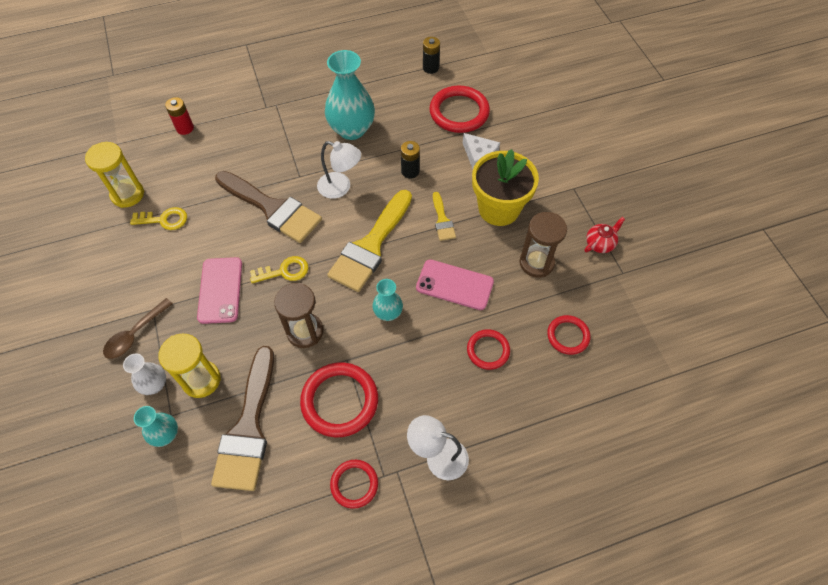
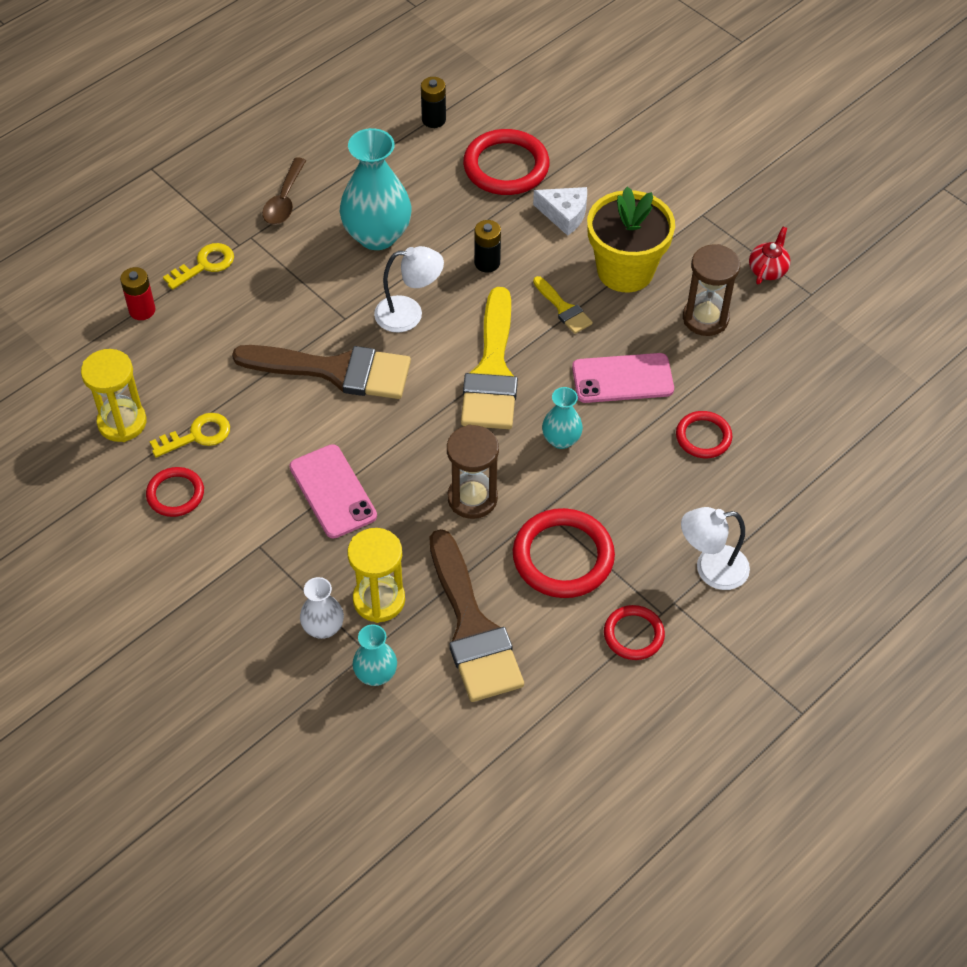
camera: 25 degrees left, 5 degrees down
(135, 334) = (257, 583): brown spoon -> brown spoon (284, 200)
(284, 271) = (401, 439): yellow key -> yellow key (205, 265)
(568, 336) = (785, 387): red ring -> red ring (175, 494)

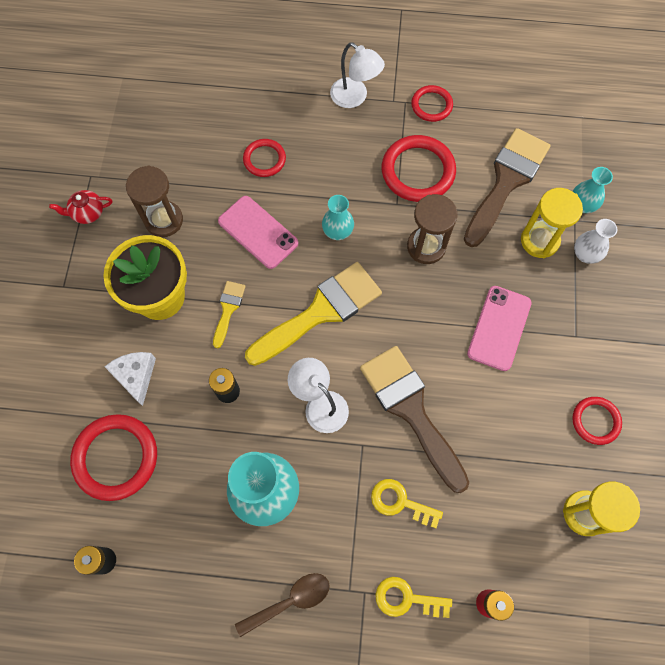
camera: 130 degrees left, 15 degrees up
(197, 435) = (544, 451): yellow key -> yellow key (400, 502)

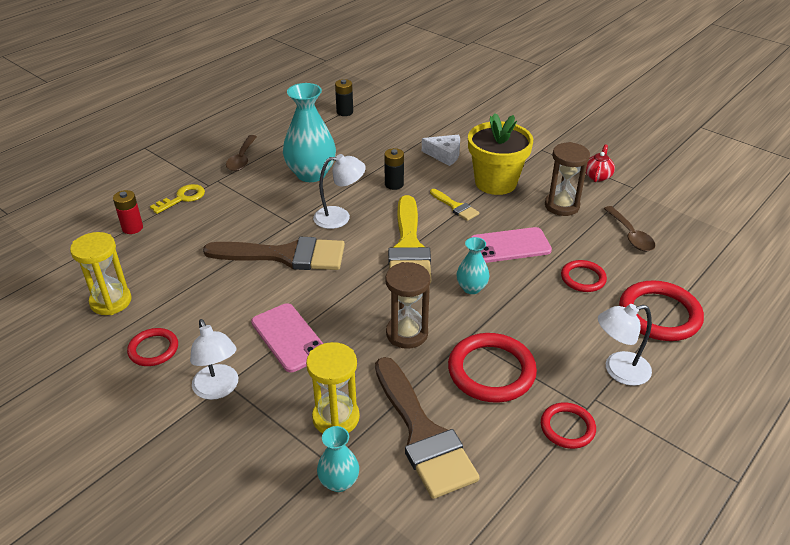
camera: 125 degrees right, 30 degrees down
(116, 458) = (398, 132): red ring -> red ring (659, 314)
(176, 149) = (630, 235): none -> brown spoon
(400, 502) = (236, 221): yellow key -> none
(585, 254) = (287, 445): white vase -> none
(585, 337) = (218, 389): none -> white lamp

